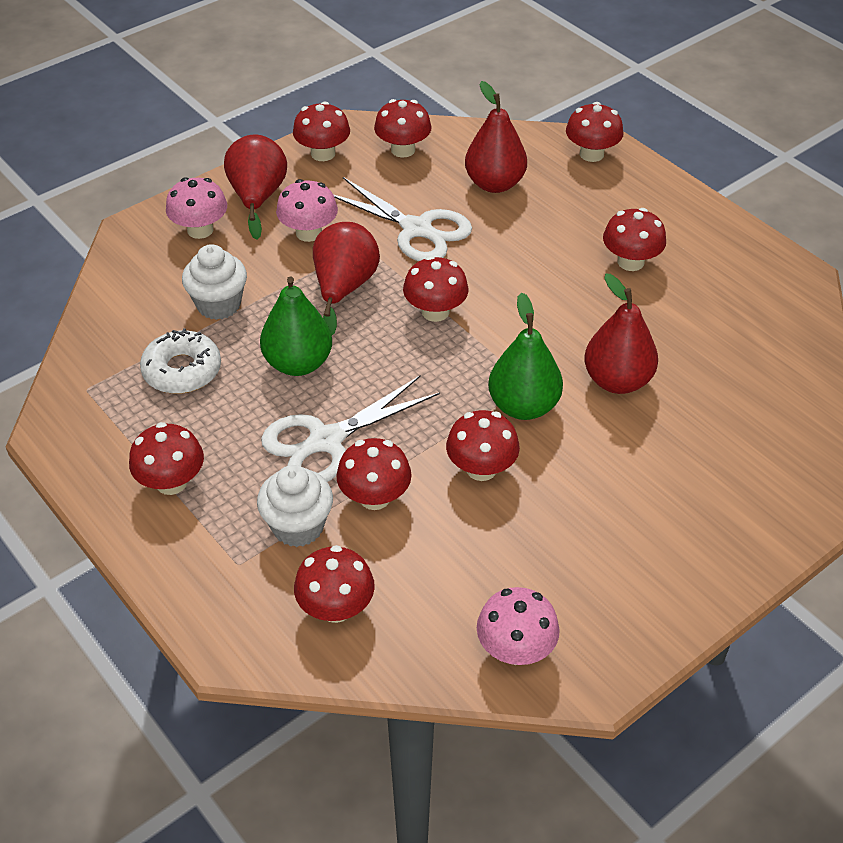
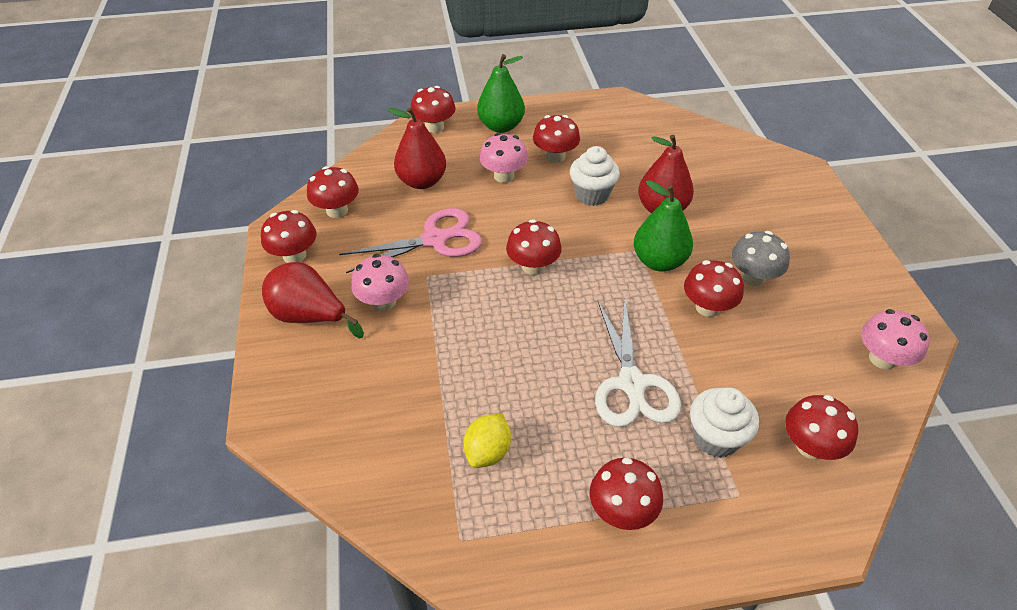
camera: 60 degrees left, 0 degrees up
(182, 370) = (488, 452): white donut -> yellow lemon
(200, 230) = (315, 371): pink mushroom -> pink mushroom (504, 176)
(219, 305) = (423, 394): white cupcake -> white cupcake (592, 195)
(298, 363) = (533, 368): green pear -> green pear (501, 126)
(344, 288) = (467, 306): red pear -> none
(374, 497) = (707, 378): red mushroom -> none
(416, 229) = (435, 240): white scissors -> pink scissors
(564, 495) = (753, 277): none -> grey mushroom

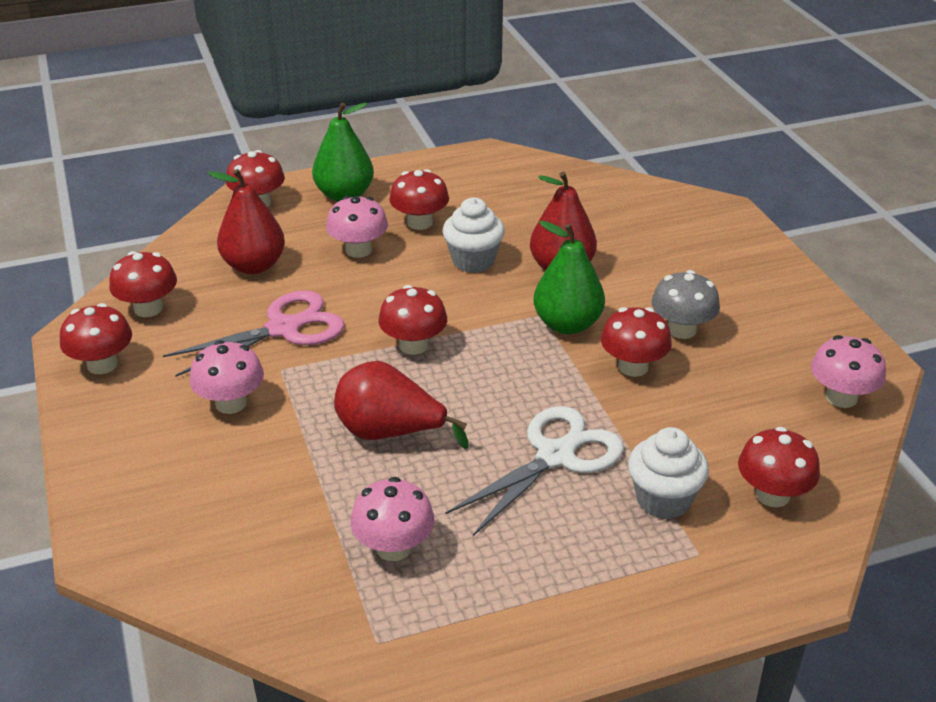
camera: 10 degrees left, 10 degrees down
(310, 316) = (137, 430): red pear -> red pear (390, 433)
(488, 452) = (394, 547): yellow lemon -> pink mushroom
(622, 511) = (566, 587): red mushroom -> none
(631, 384) = (555, 456): white scissors -> white scissors turned 120 degrees counterclockwise

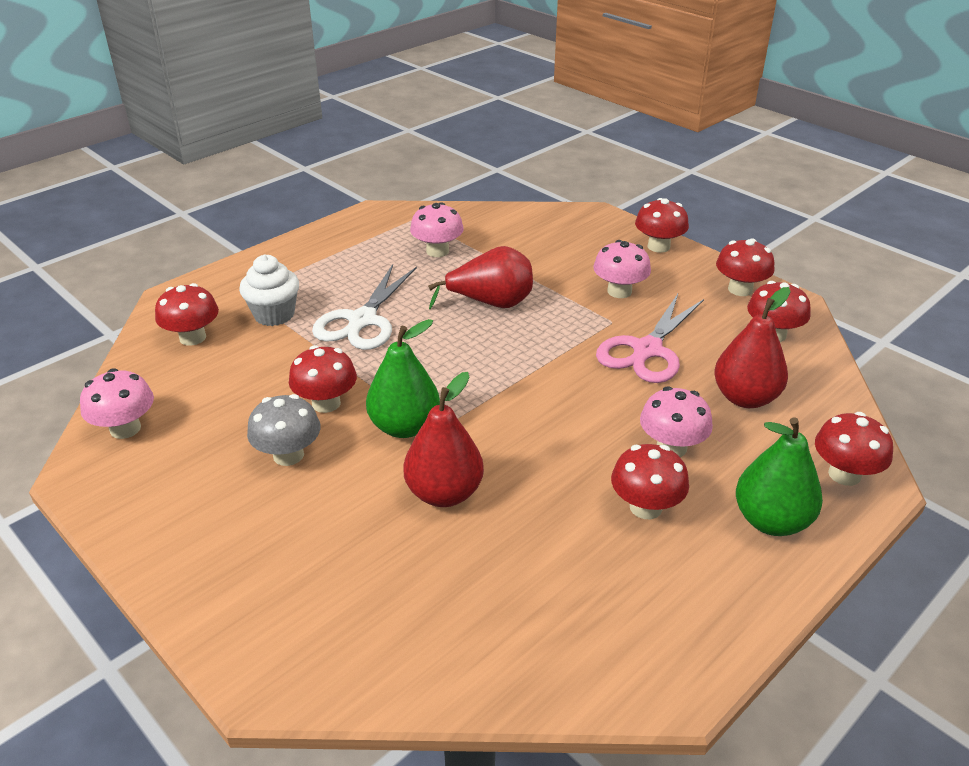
camera: 155 degrees right, 0 degrees up
(413, 345) = (528, 367): red mushroom -> red mushroom (658, 246)
(473, 261) = (544, 472): white cupcake -> none

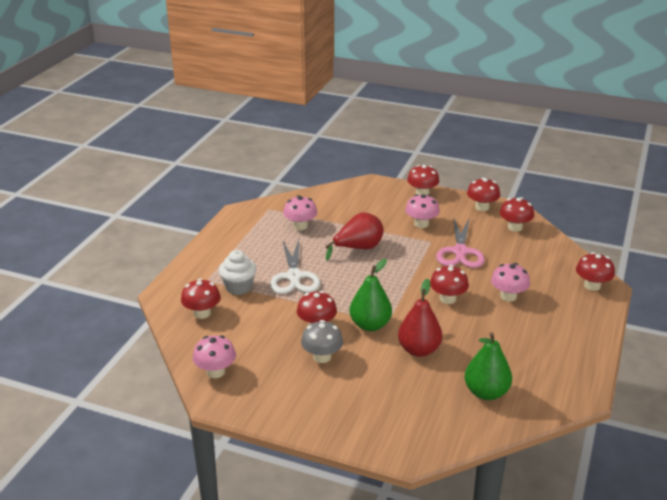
camera: 25 degrees left, 5 degrees down
(645, 507) = (517, 327): red mushroom -> red mushroom (447, 299)
(745, 398) = (524, 263): red pear -> none
(771, 521) = (575, 316): green pear -> green pear (486, 392)

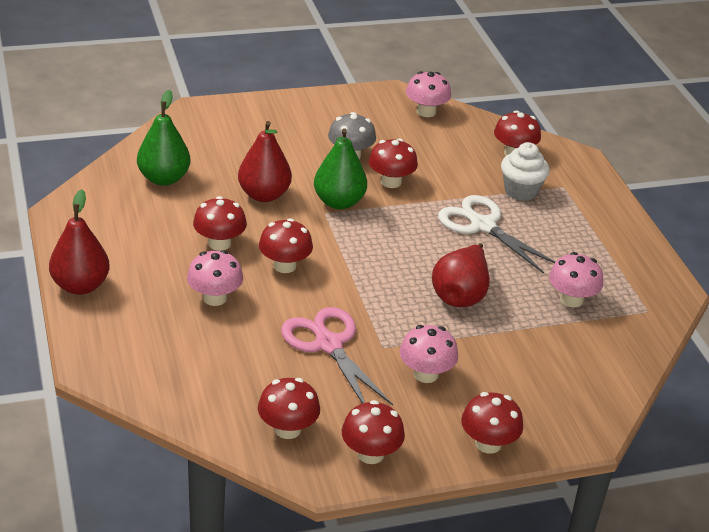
camera: 140 degrees right, 5 degrees up
(592, 286) = (113, 359): red mushroom -> red mushroom (219, 243)
(594, 333) = (80, 286): none -> red pear

